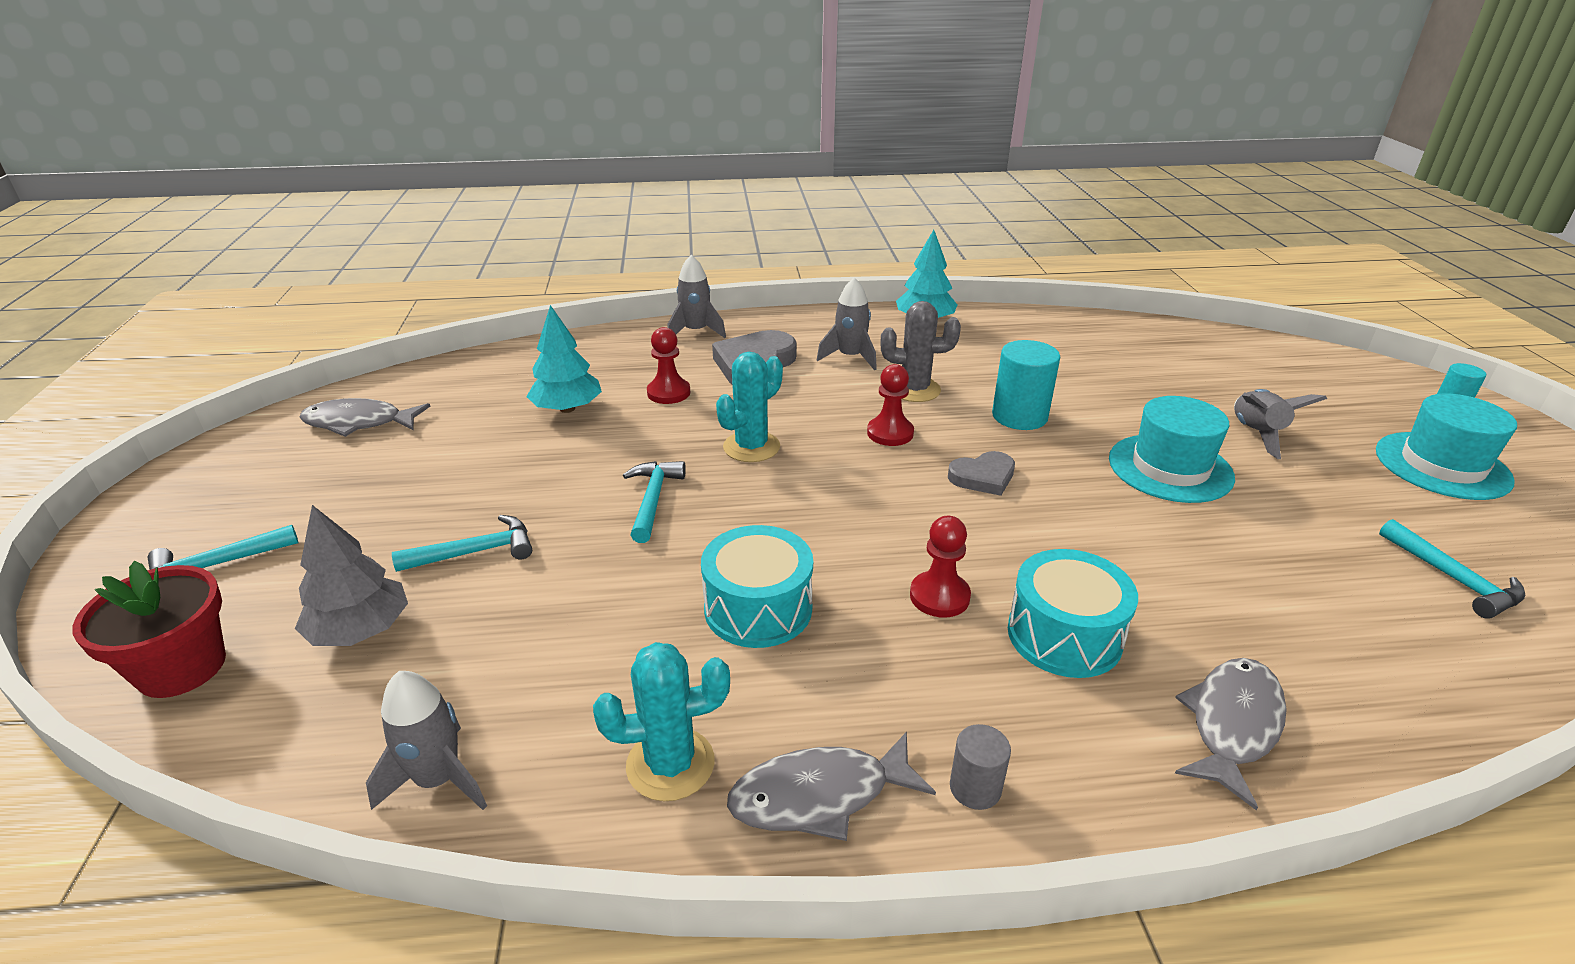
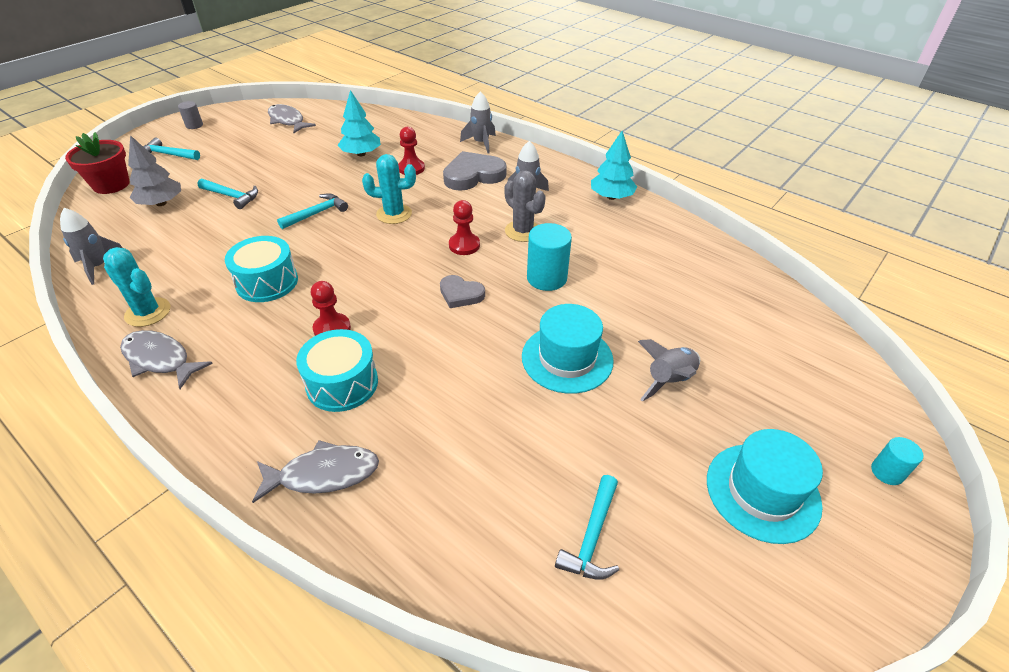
camera: 45 degrees right, 10 degrees up
(975, 788) = (200, 402): grey cylinder -> grey cylinder (194, 125)

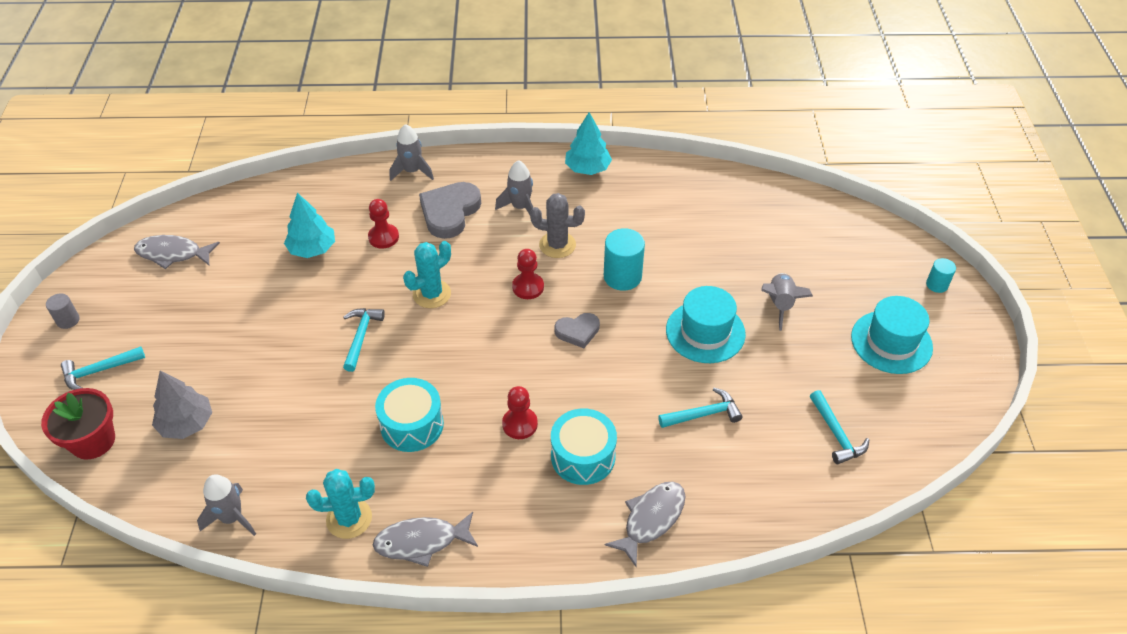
camera: 40 degrees left, 5 degrees up
(232, 196) = (250, 371): turquoise hammer -> turquoise hammer (703, 414)

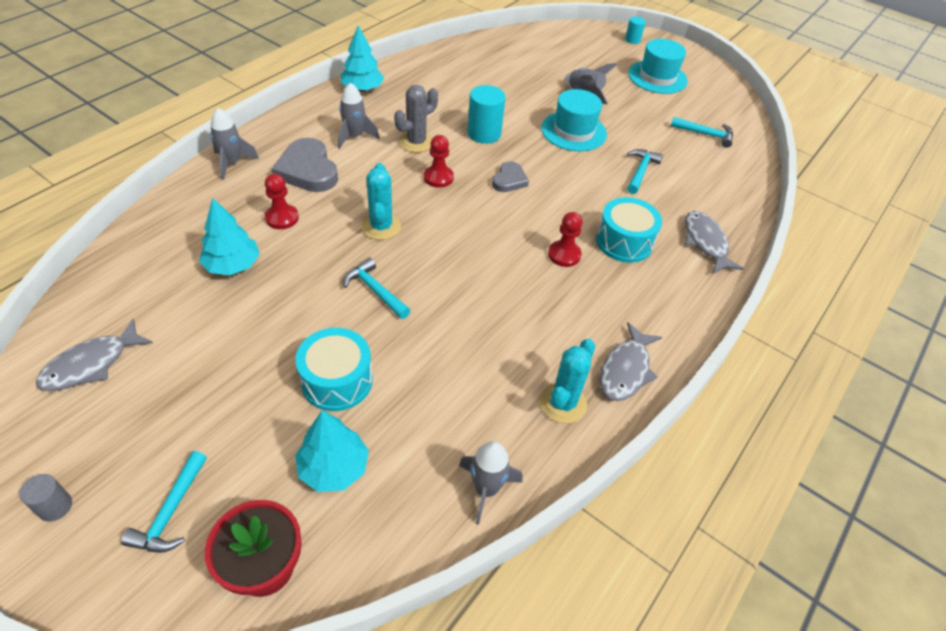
camera: 55 degrees left, 0 degrees up
(186, 423) = (333, 468): grey tree -> turquoise tree
(412, 425) = (503, 312): turquoise drum -> turquoise drum (337, 381)

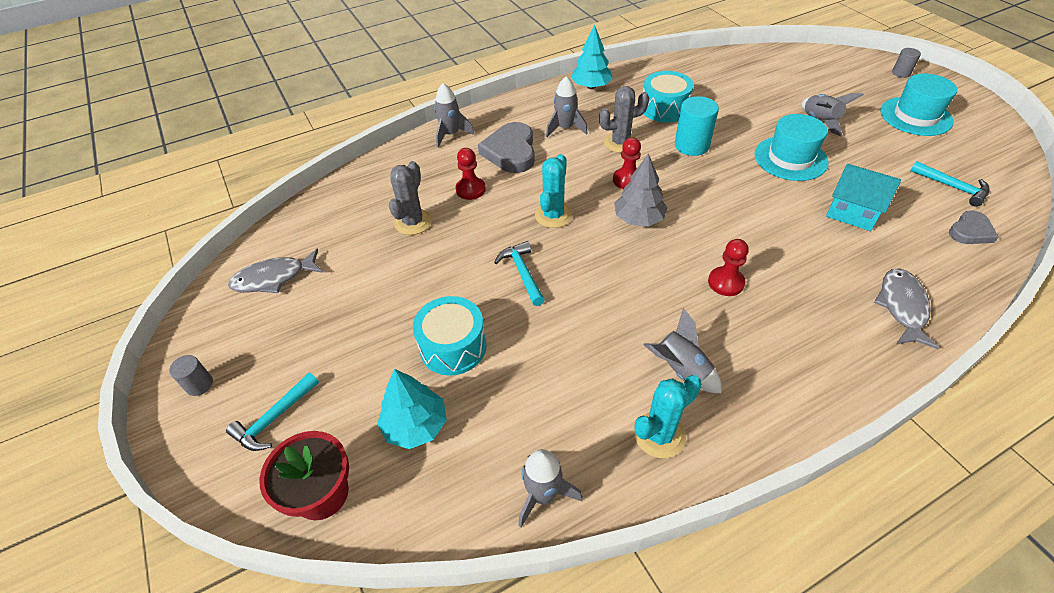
camera: 30 degrees right, 0 degrees up
(233, 265) = (413, 222): turquoise tree -> grey cactus
(464, 213) = (638, 219): none -> grey tree
(509, 180) = (698, 195): grey heart -> grey heart (970, 231)
(558, 342) = (680, 370): none -> grey rocket
(624, 242) = (800, 284): turquoise drum -> turquoise drum (664, 108)
(626, 370) = (744, 421): grey fish -> none
(632, 40) = (901, 73): turquoise cylinder -> grey cylinder
(640, 171) = (852, 213): turquoise hammer -> turquoise house

